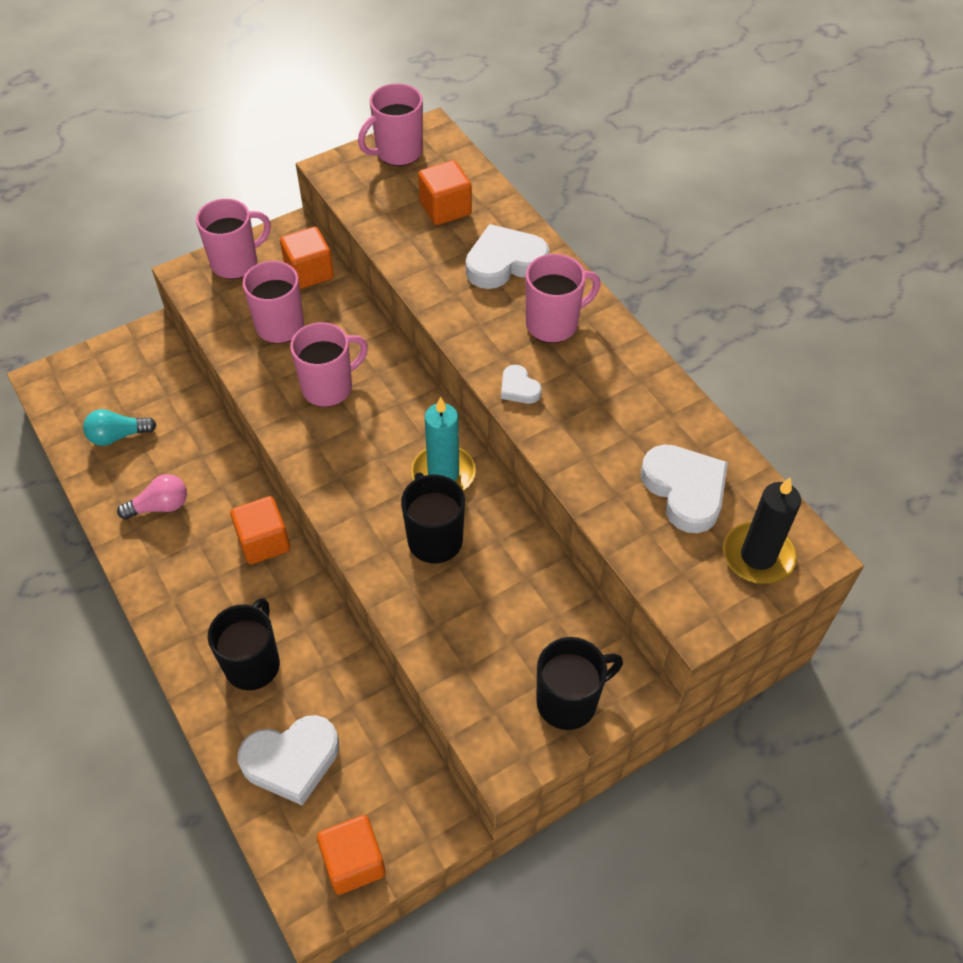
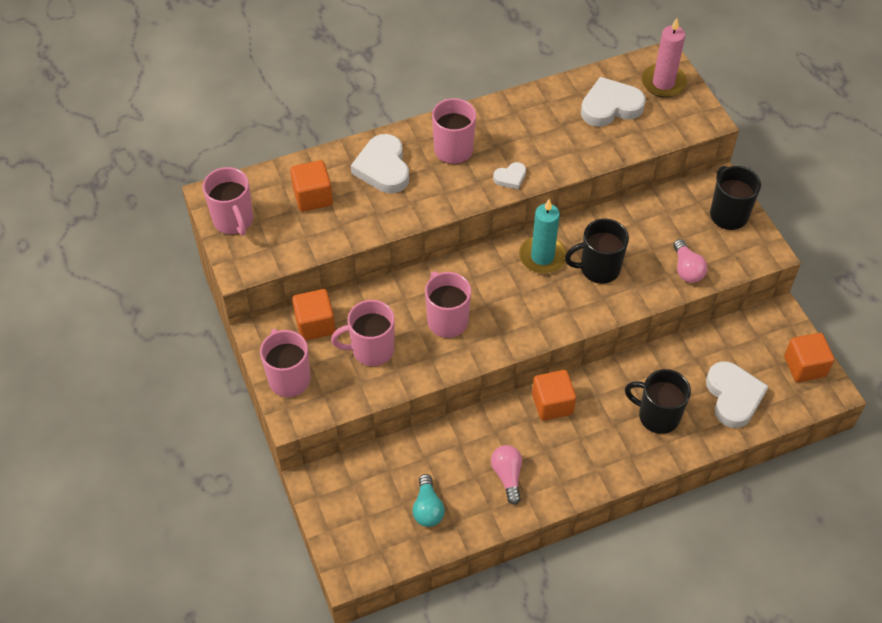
camera: 80 degrees left, 0 degrees up
(452, 649) = (686, 269): none -> pink light bulb
(758, 556) = (663, 83): black candle -> pink candle

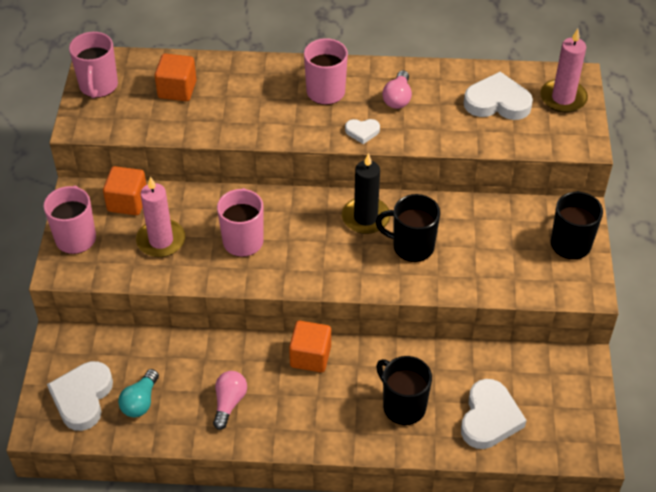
camera: 25 degrees right, 5 degrees down
(371, 350) = (161, 240): pink mug -> pink candle
(383, 168) = (253, 86): white heart -> white heart (82, 398)
(542, 257) = (365, 218): turquoise candle -> black candle
(686, 269) = (497, 277): pink light bulb -> pink light bulb (398, 98)
(804, 366) = (580, 418): orange cube -> none

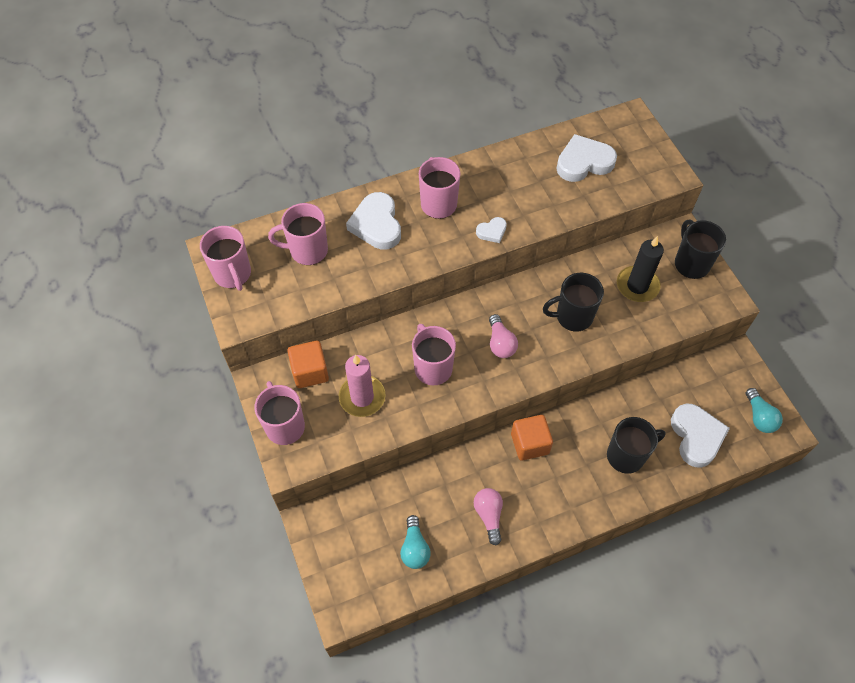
camera: 25 degrees left, 10 degrees up
(82, 398) = (363, 567): white heart -> white heart (376, 224)
(177, 89) = (307, 251): orange cube -> pink mug
(365, 218) = (521, 305): black candle -> black candle (637, 286)
(398, 98) = (502, 188): pink light bulb -> pink light bulb (500, 343)
(403, 406) = (626, 456): black mug -> black mug turned 135 degrees clockwise
(563, 98) = (632, 139): pink candle -> none
(571, 427) = (759, 417): none -> turquoise light bulb

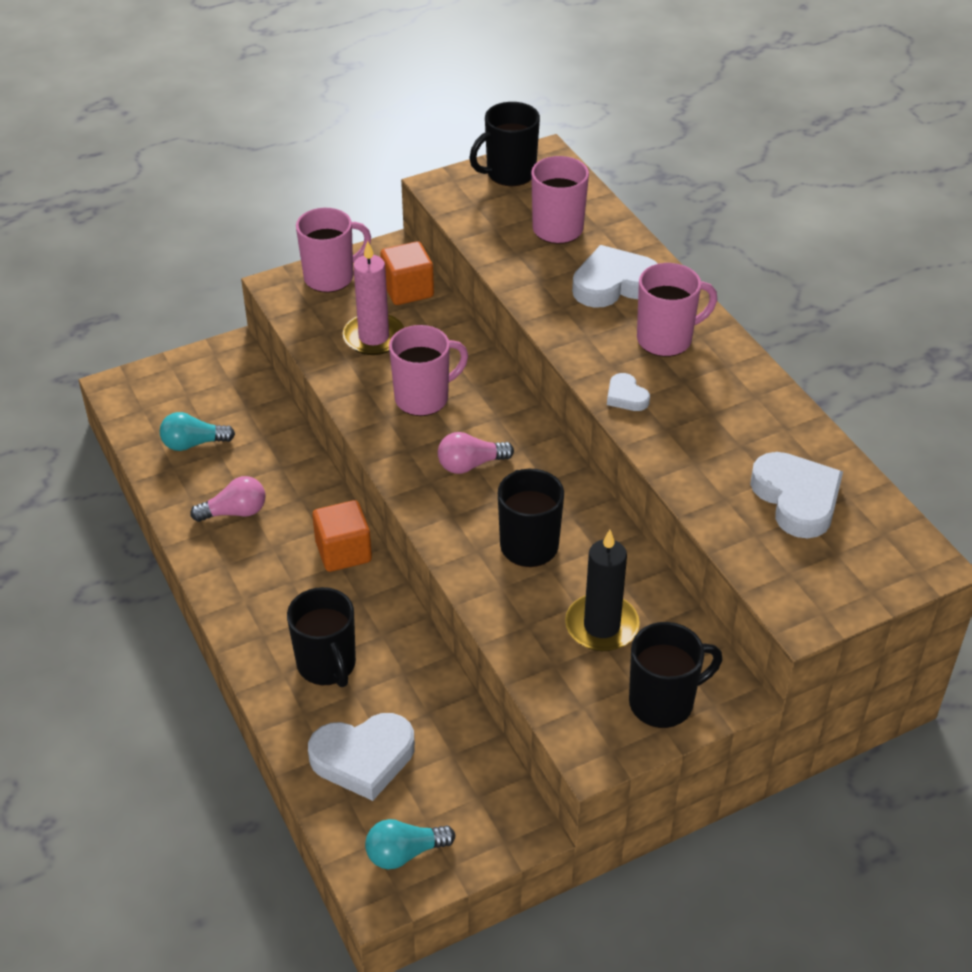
camera: 85 degrees right, 15 degrees down
(233, 274) = (509, 174): pink mug -> black mug

